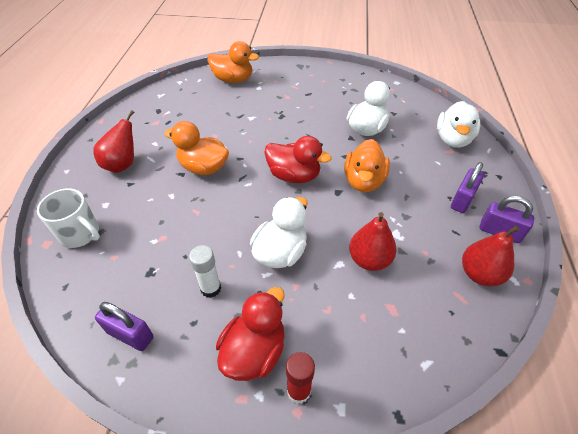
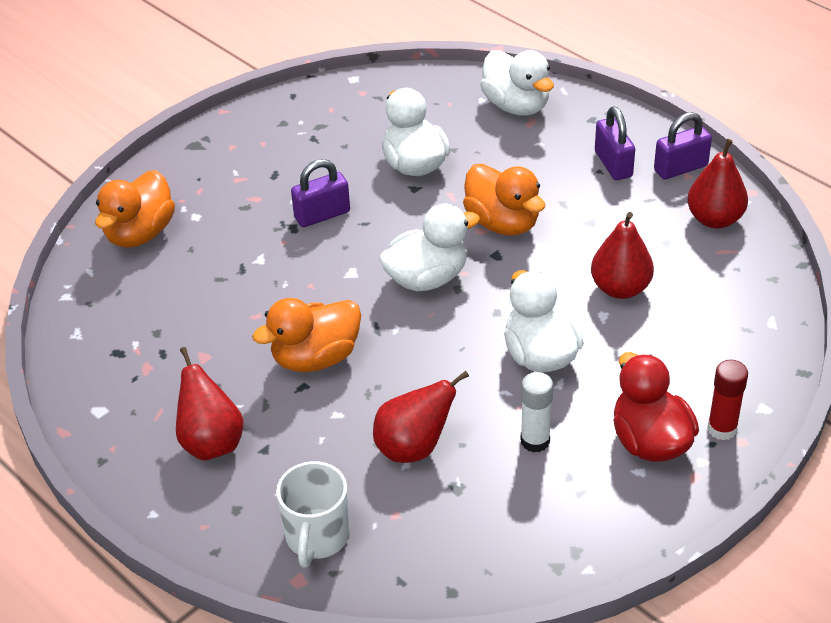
camera: 50 degrees left, 5 degrees down
(80, 234) = (317, 536): white mug -> white mug turned 120 degrees clockwise
(130, 334) = (536, 539): purple padlock -> purple padlock (322, 215)
(168, 237) = (414, 447): none -> red pear
(233, 80) = (140, 233): orange duck -> orange duck turned 150 degrees clockwise
(294, 176) = (427, 278): red duck -> white duck

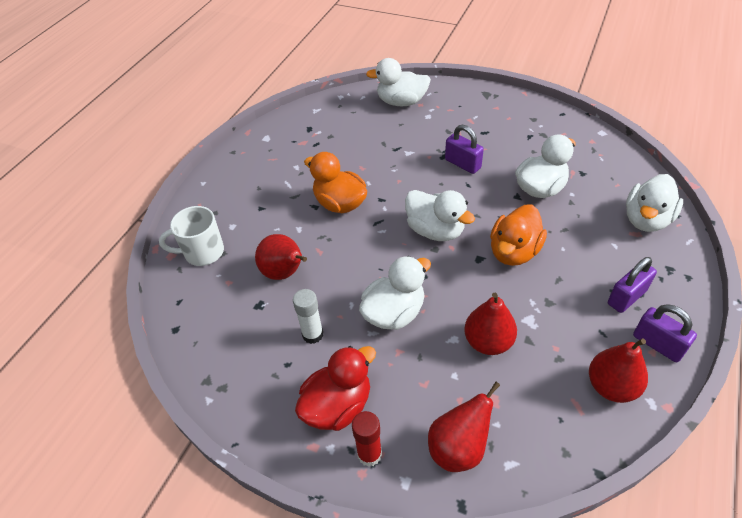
camera: 70 degrees right, 5 degrees up
(140, 233) = (401, 102): orange duck -> white duck
(211, 442) = (258, 185): red pear -> red pear (458, 448)

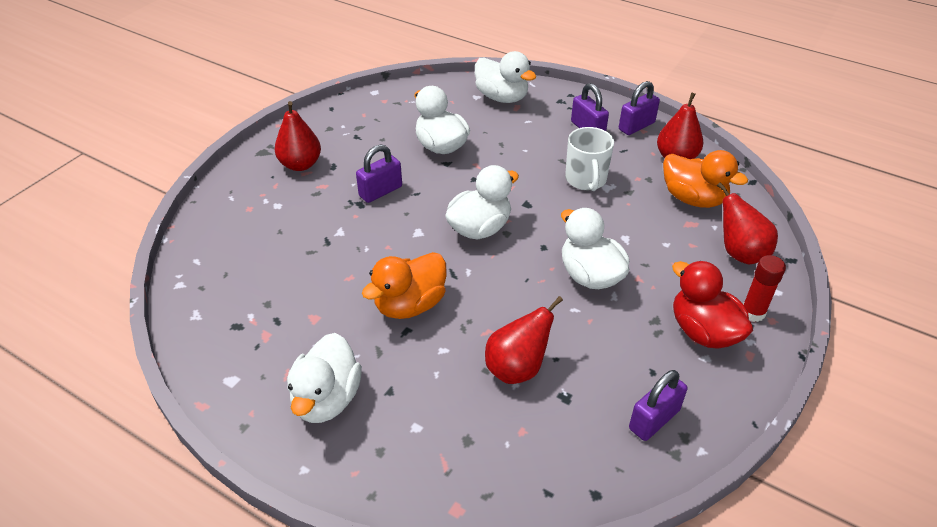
camera: 85 degrees left, 5 degrees down
(203, 252) = (460, 464): white mug -> white mug (586, 179)
(238, 365) = (654, 419): none -> purple padlock
(312, 334) = (613, 346): white glue stick -> none
(401, 102) = (233, 224): white duck -> white duck (327, 399)
(488, 342) = (630, 216): red pear -> red pear (300, 164)
(514, 252) = (523, 180): orange duck -> orange duck (693, 199)

